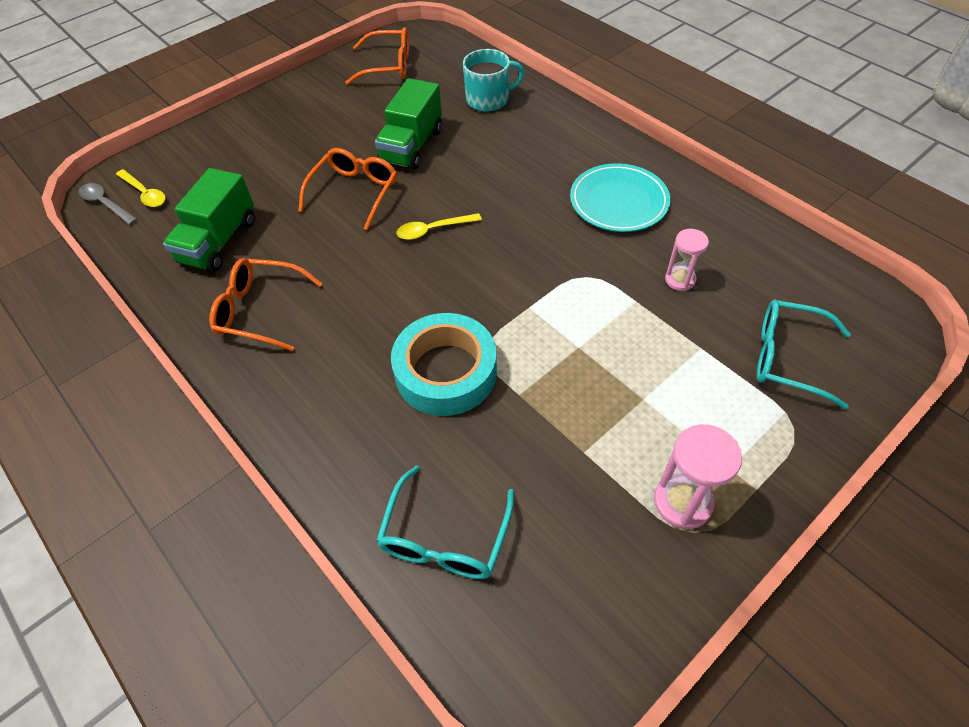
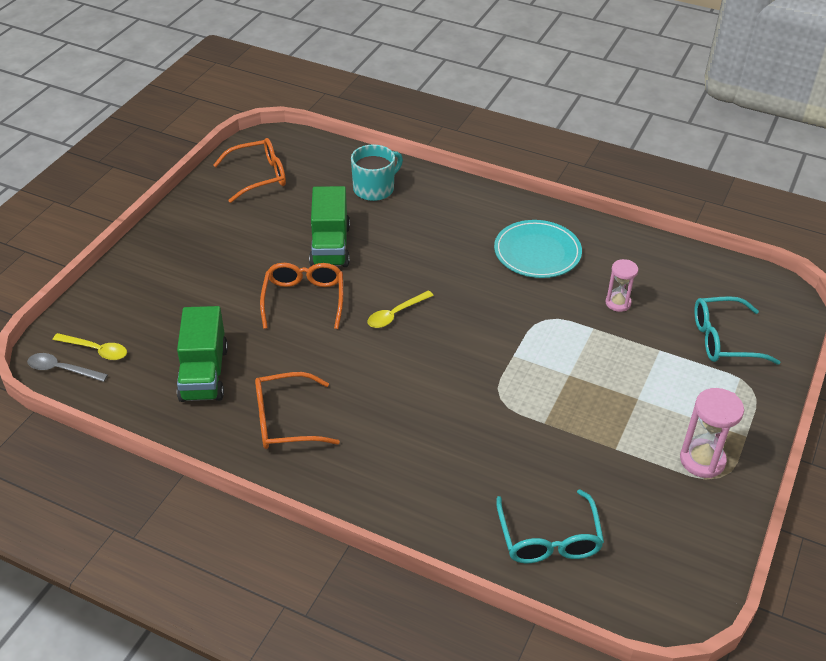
camera: 25 degrees left, 10 degrees down
(446, 372) = (477, 423): turquoise tape -> none

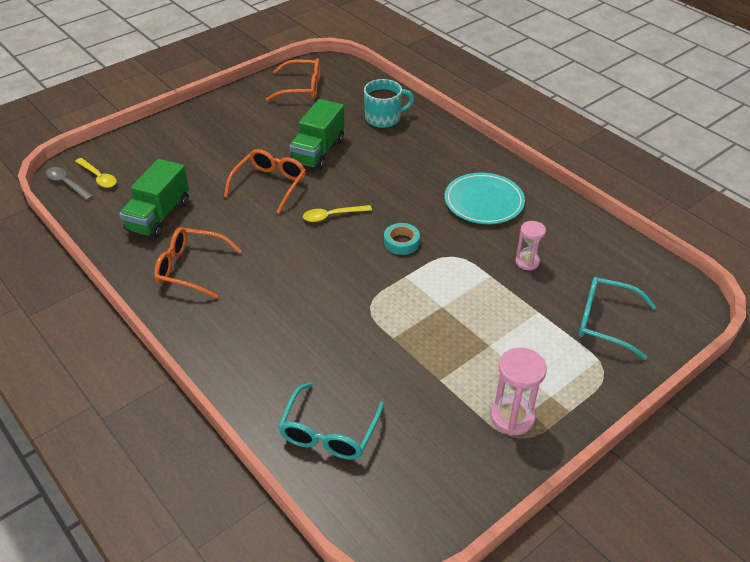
camera: 25 degrees right, 0 degrees up
(486, 321) = (401, 242): none -> turquoise tape

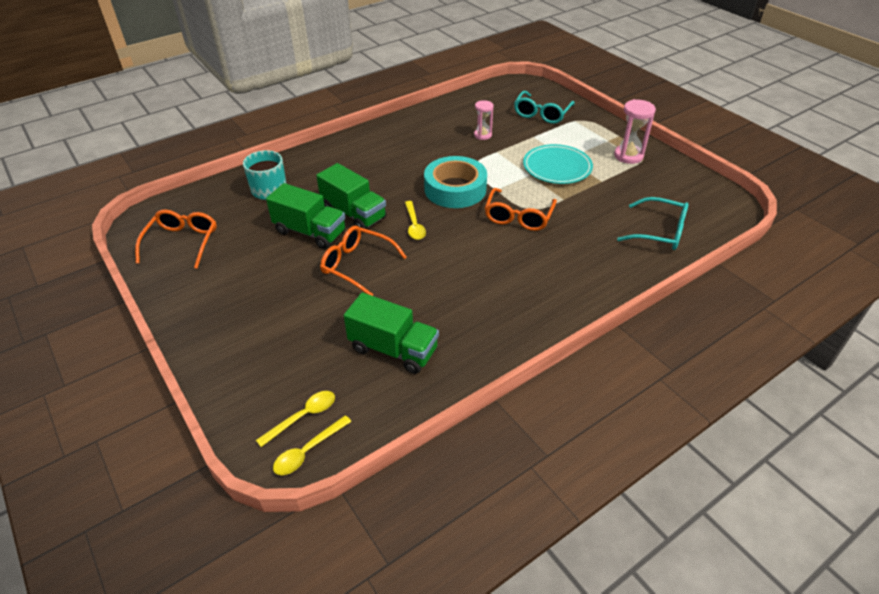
camera: 85 degrees left, 0 degrees up
(66, 183) = (308, 451): grey spoon -> yellow spoon
(191, 268) = (481, 317): orange glasses -> orange glasses (518, 217)
(349, 174) = (354, 214): none -> green truck
(401, 242) = (455, 189): turquoise tape -> turquoise tape, size x2.05
(484, 202) = (410, 146): turquoise plate -> turquoise plate (557, 167)

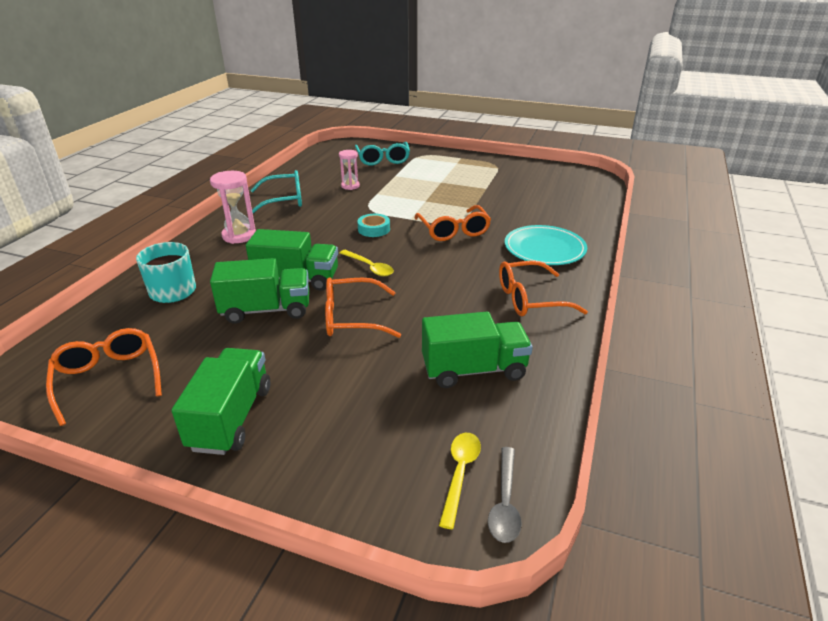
camera: 35 degrees left, 10 degrees down
(219, 304) = (231, 417): none -> green truck
(308, 451) = (505, 502): yellow spoon -> grey spoon
(455, 189) = (374, 229): turquoise tape -> turquoise tape, size x0.49
(505, 311) = (530, 299): none -> orange glasses
(557, 167) = (441, 189): turquoise plate -> turquoise plate (544, 249)
(628, 156) = (484, 168): pink hourglass -> pink hourglass (239, 235)
(659, 232) = (568, 206): turquoise glasses -> turquoise glasses (284, 200)

